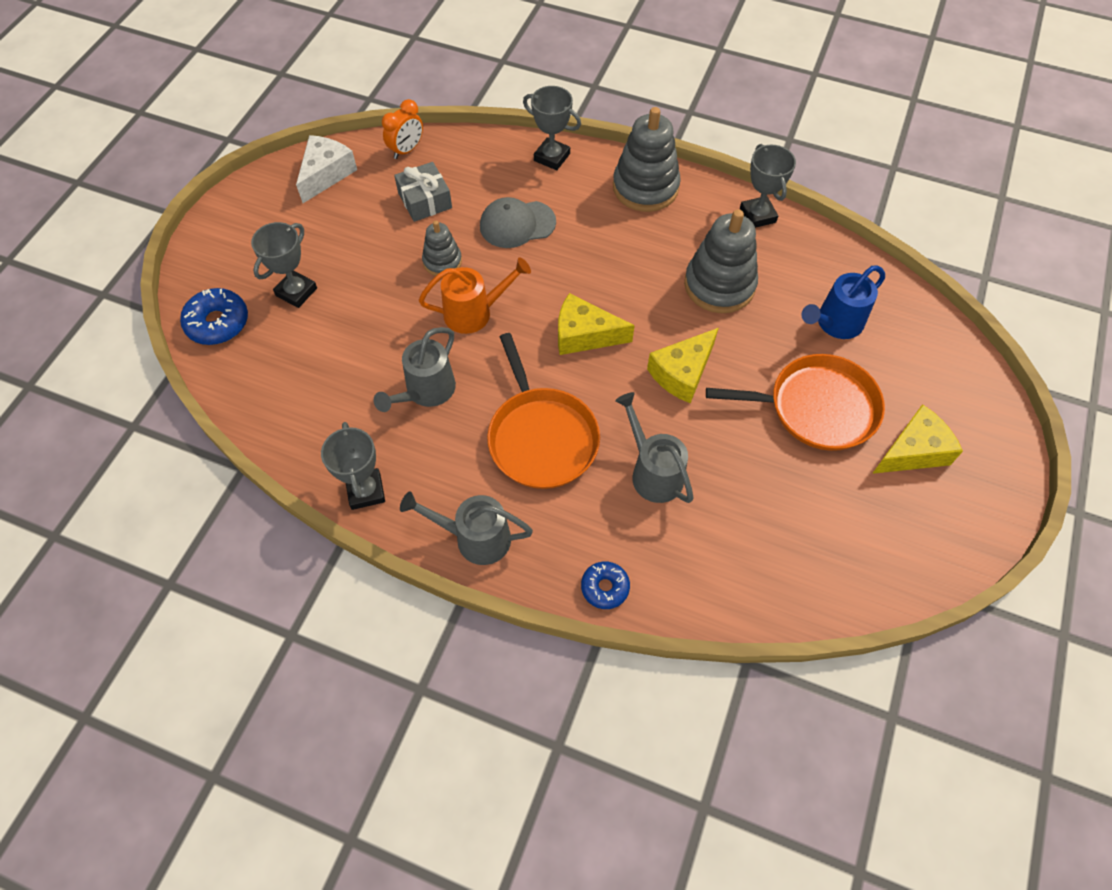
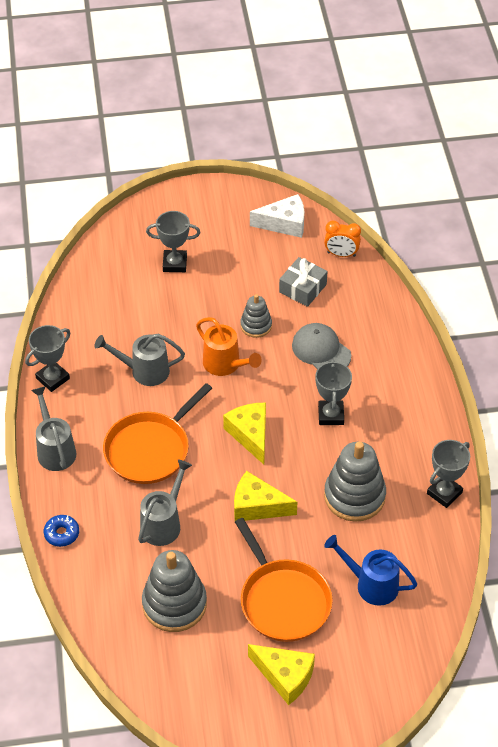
camera: 60 degrees right, 10 degrees down
(218, 323) = (123, 239): blue donut -> none
(552, 157) = (402, 339): grey trophy -> grey trophy (331, 415)
(645, 187) = (417, 410): grey stacking toy -> grey stacking toy (174, 604)

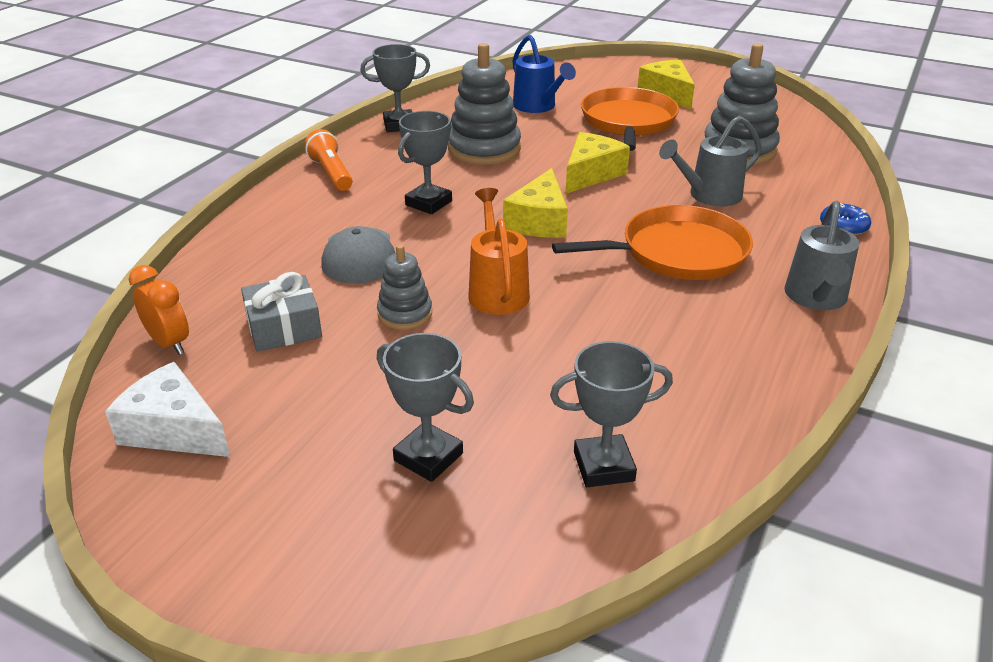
camera: 145 degrees left, 15 degrees down
(53, 378) = (777, 379): grey trophy -> grey trophy (603, 466)
(144, 371) = (620, 330): grey watering can -> none
(257, 506) = (591, 174): yellow cheese -> yellow cheese turned 105 degrees counterclockwise
(421, 410) = (331, 173): none -> orange flashlight

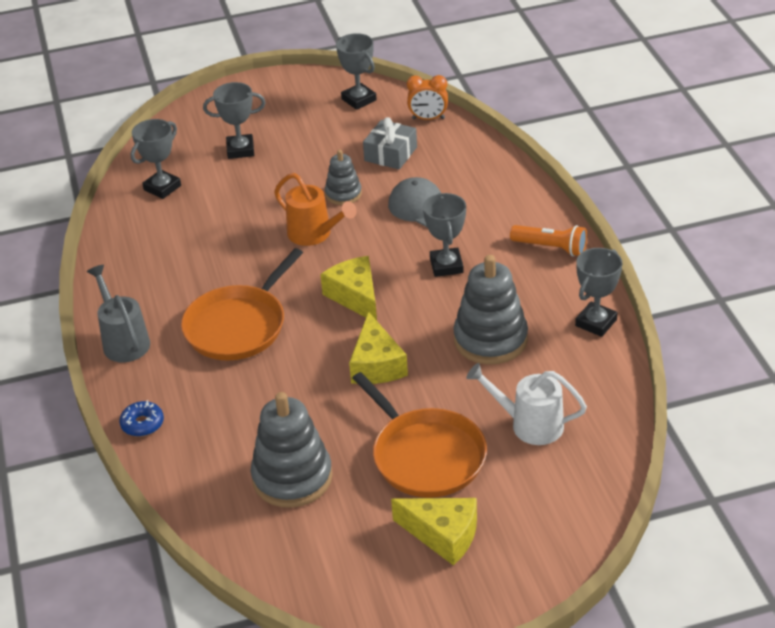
camera: 140 degrees right, 5 degrees up
(174, 429) = (359, 100): white cheese -> grey trophy
(538, 107) = (529, 425): blue watering can -> white watering can
(708, 196) = (266, 396): grey watering can -> none

